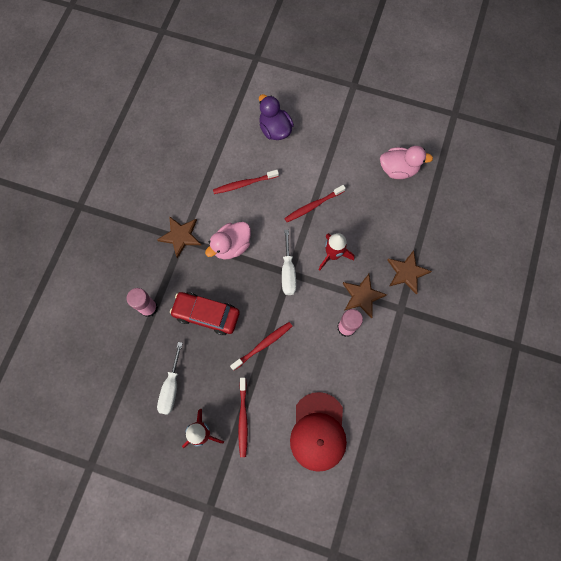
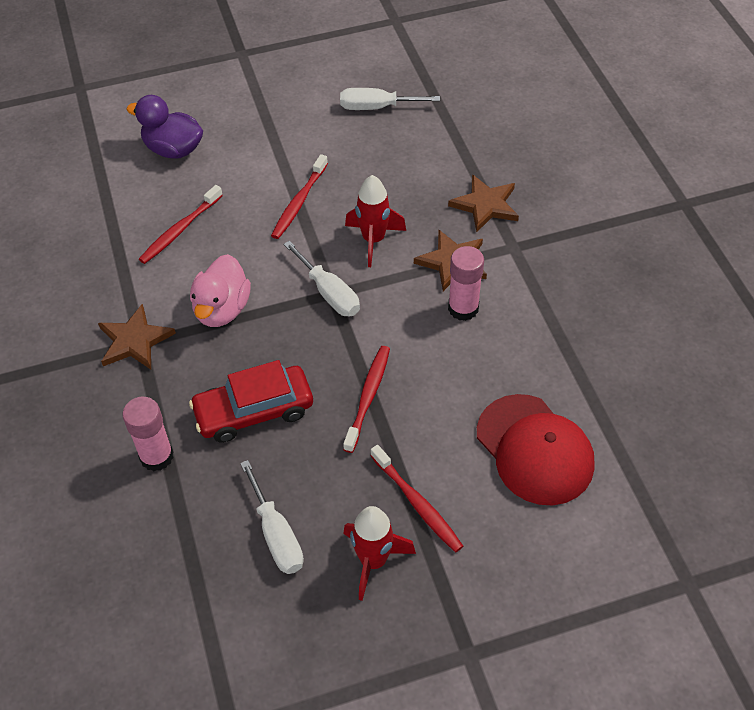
camera: 35 degrees left, 20 degrees down
(398, 169) = (376, 107): pink duck -> white screwdriver

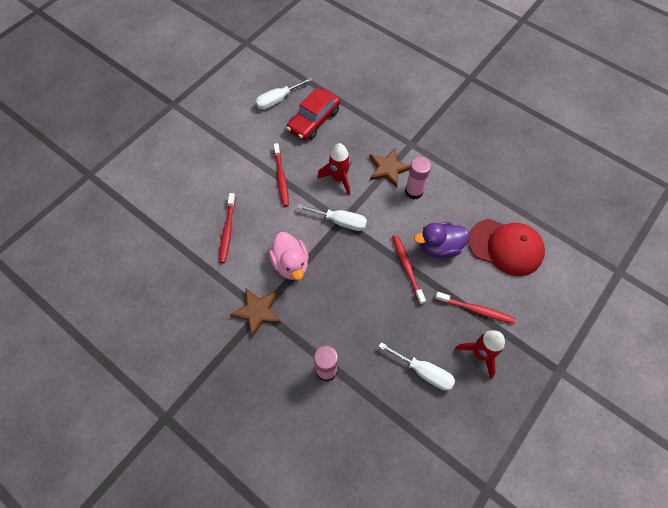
camera: 35 degrees left, 10 degrees up
(173, 149) = (182, 184): purple duck -> purple duck (439, 247)
(254, 411) = (356, 312): red car -> red car (314, 120)
(485, 205) = (379, 128): brown star -> none

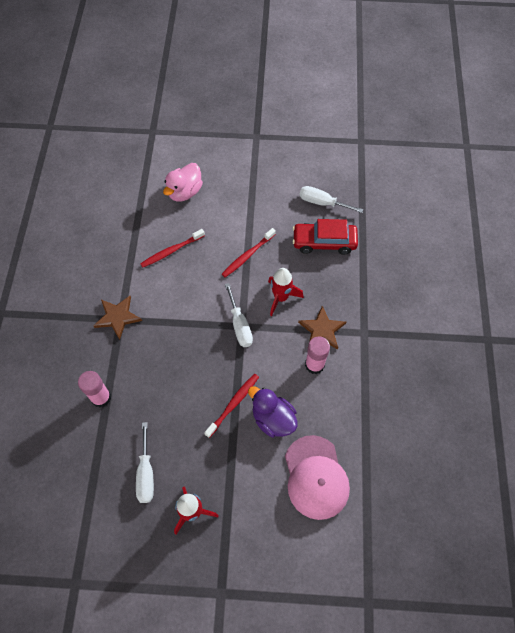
camera: 55 degrees right, 0 degrees up
(291, 264) = (174, 314): pink duck -> pink duck (185, 192)
(476, 310) = (232, 485): red toothbrush -> none
(505, 247) = (316, 477): red cap -> pink cap

